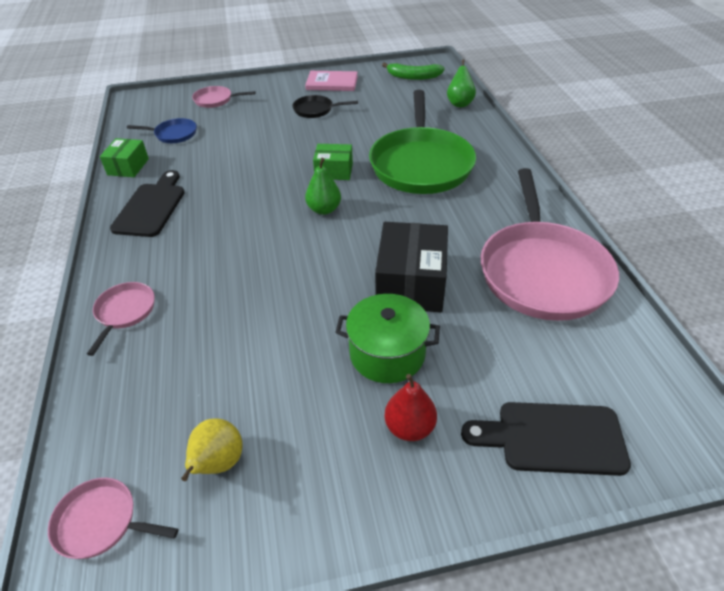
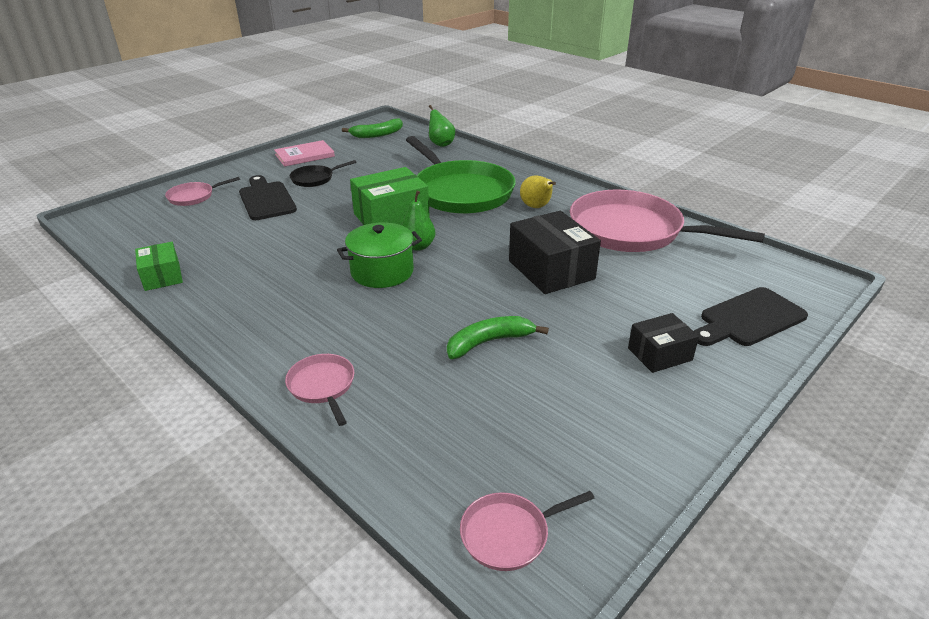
camera: 35 degrees left, 10 degrees down
(151, 207) = (237, 299): black cutting board -> black cutting board (266, 199)
(174, 134) = (182, 236): blue pan -> none
(218, 463) = (554, 444): yellow pear -> yellow pear (536, 207)
(277, 334) = (489, 342): none -> green banana
(334, 171) = (391, 217): green box -> green box, size x1.71
(387, 354) = (589, 319): green pot -> green pot (382, 272)
(409, 427) = (659, 354): red pear -> black box
(542, 272) = (631, 231): pink pan -> pink pan turned 150 degrees clockwise

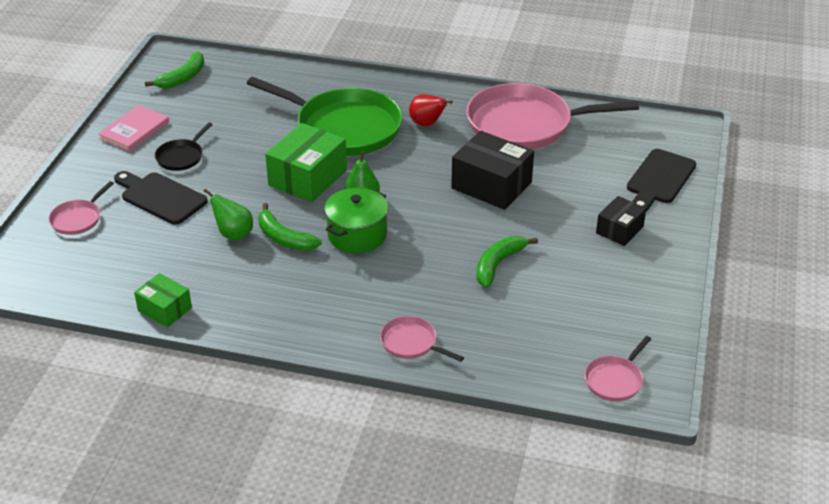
camera: 30 degrees left, 5 degrees up
(319, 255) = (284, 238): none -> green banana
(441, 144) = (265, 72): green pear -> green pear (234, 234)
(536, 207) = (427, 124): yellow pear -> red pear

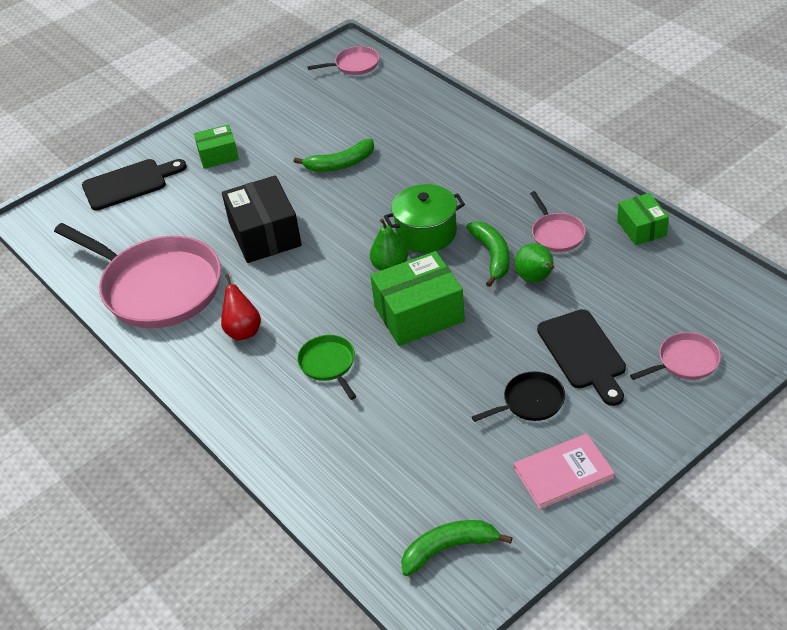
camera: 140 degrees left, 5 degrees up
(344, 128) = (328, 364): green pan -> green pan, size x0.44
(411, 343) = (463, 132): pink pan -> pink pan (557, 234)
(619, 230) = (218, 155): black box -> green box

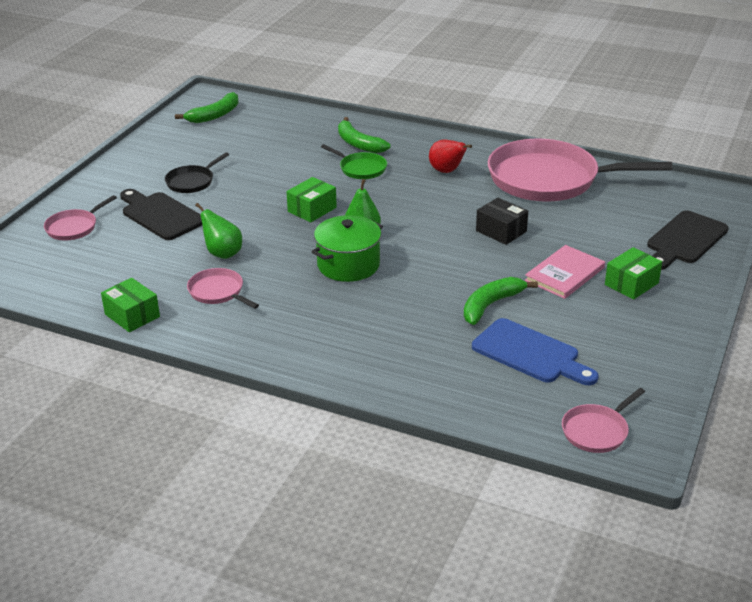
camera: 150 degrees right, 10 degrees down
(265, 234) = (501, 231): black box -> black box, size x0.59
(348, 120) = (530, 353): none -> blue cutting board
(419, 314) = (312, 209): green box -> green box, size x0.59
(492, 256) = (272, 261): green banana -> green banana (358, 144)
(563, 473) = (154, 156): pink book -> pink book (564, 274)

